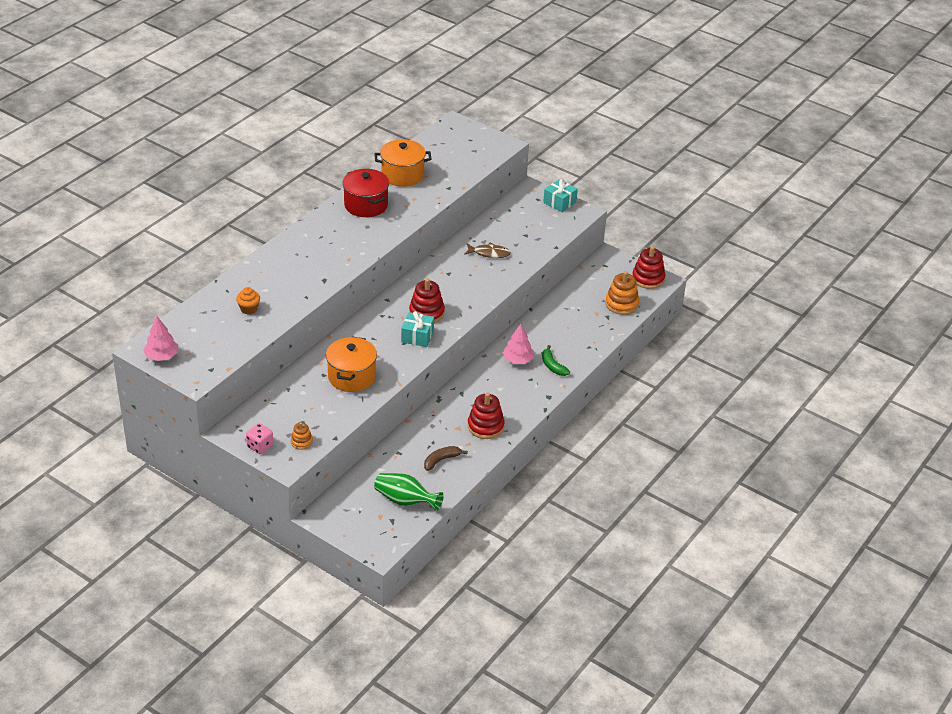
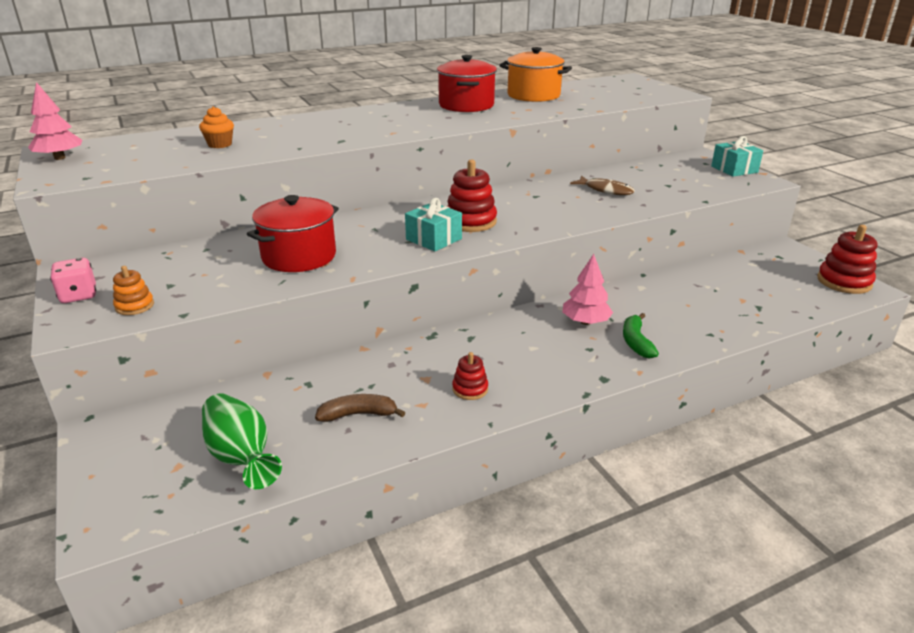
camera: 30 degrees right, 10 degrees down
(351, 377) = (299, 256): orange pot -> red pot
(485, 426) = (470, 389): red stacking toy -> red stacking toy, size x0.56
(621, 304) = (789, 299): orange stacking toy -> none

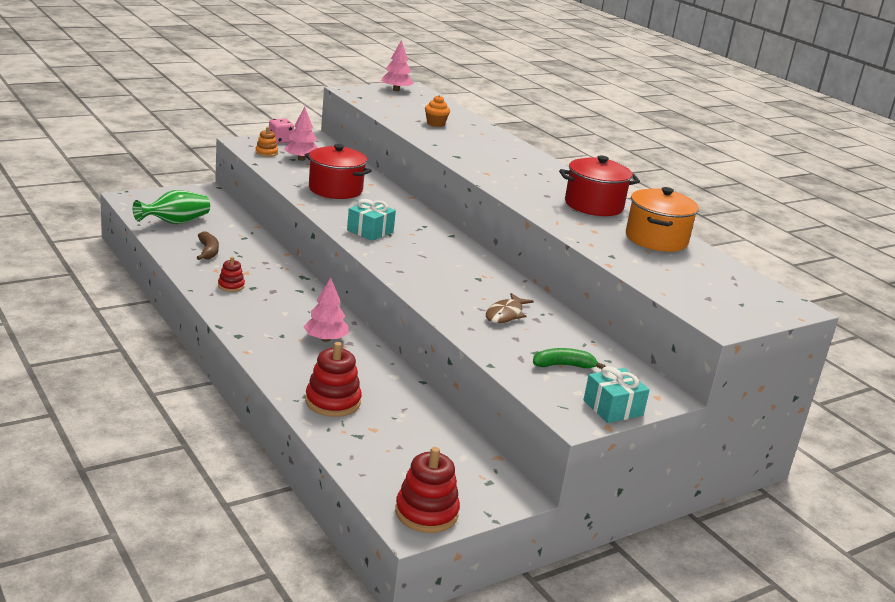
camera: 80 degrees right, 5 degrees down
(172, 279) = (301, 159): none -> pink tree
(470, 221) = (408, 246): red stacking toy -> red stacking toy (332, 402)
(636, 342) = (291, 357): green banana -> green banana (563, 365)

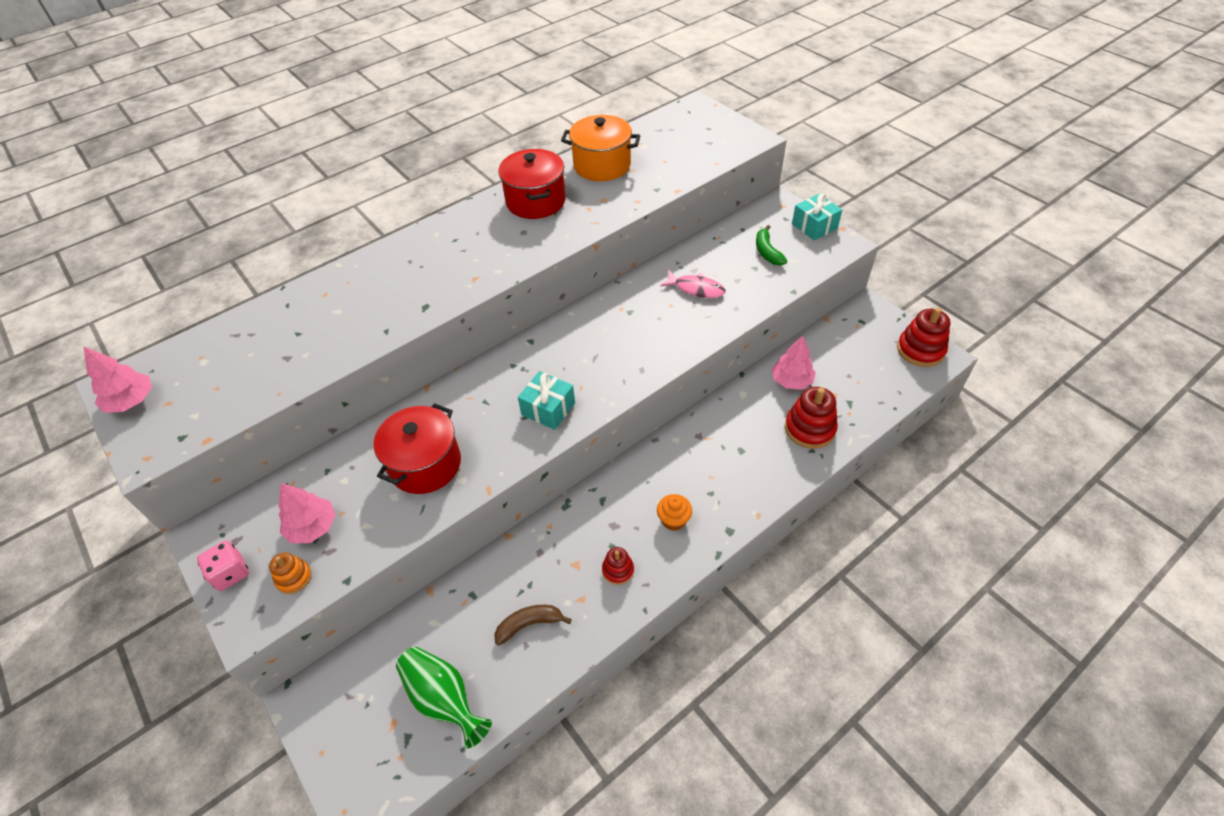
camera: 90 degrees left, 25 degrees up
(325, 339) = (701, 456): pink tree -> pink tree (791, 381)
(435, 124) = (297, 339): orange cupcake -> orange cupcake (673, 520)
(505, 314) = (696, 289): brown fish -> pink fish

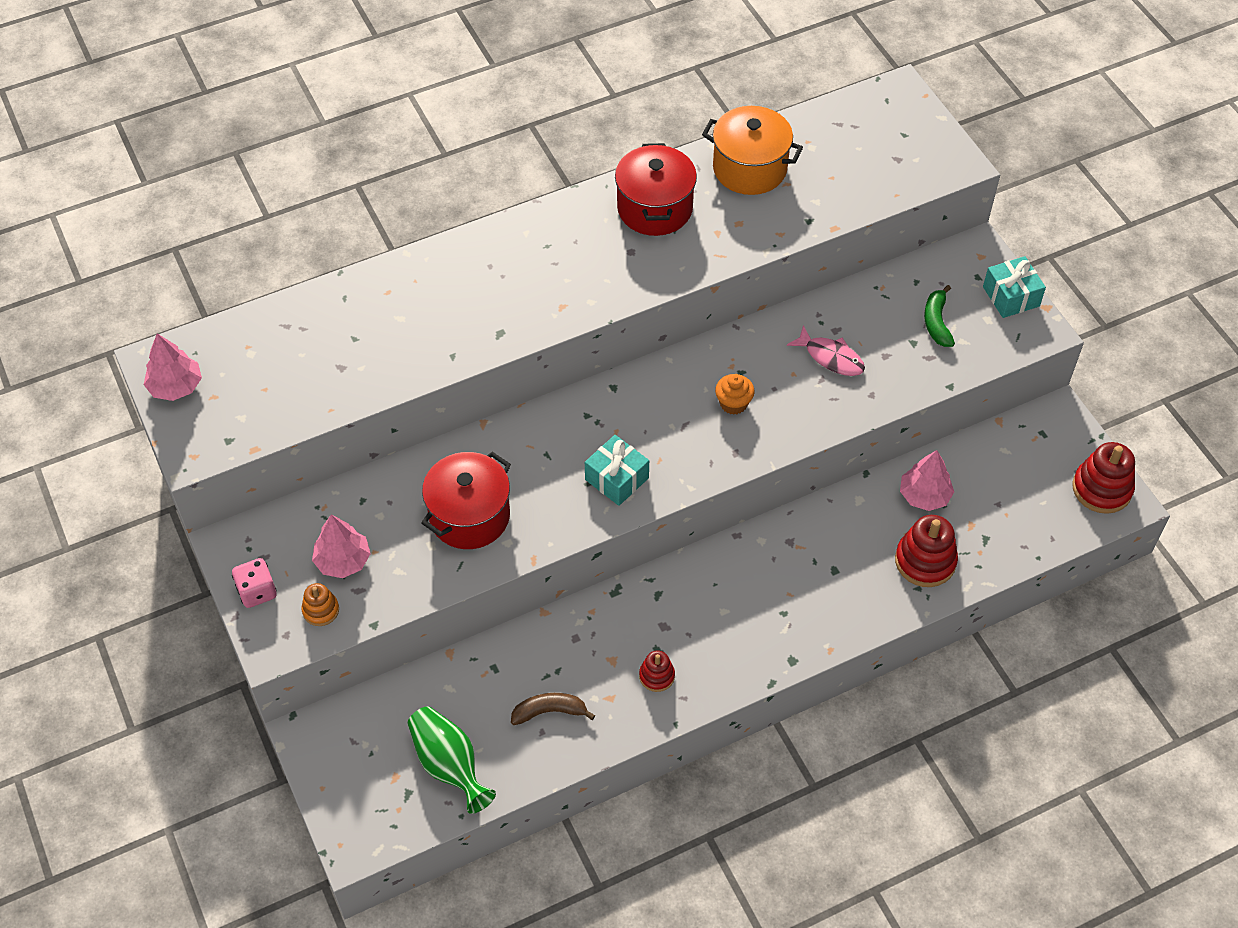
camera: 10 degrees right, 5 degrees up
(673, 520) = (733, 634): orange cupcake -> orange cupcake (733, 403)

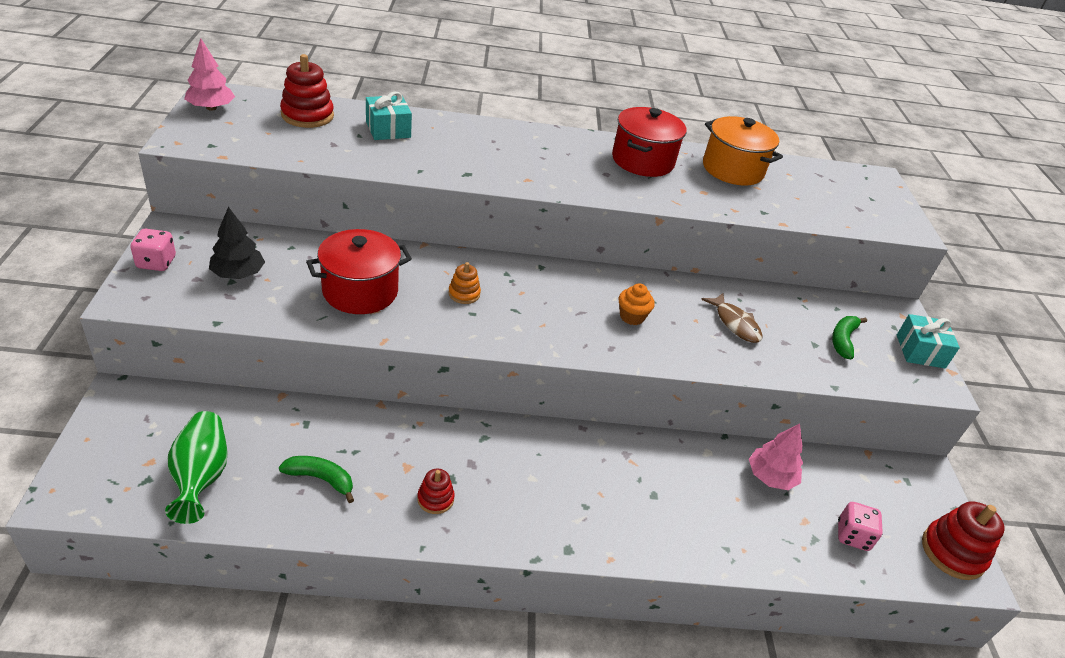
camera: 20 degrees right, 15 degrees down
(321, 610) = (188, 295): orange stacking toy -> orange stacking toy (464, 294)
(343, 560) = (238, 274): pink tree -> black tree
(549, 711) = (321, 479): brown banana -> green banana
(617, 479) = (498, 321): turquoise gift -> turquoise gift (388, 129)
(831, 357) = (735, 323): pink fish -> brown fish
(925, 561) = (745, 529): red stacking toy -> red stacking toy (307, 115)
(1015, 518) = (852, 536): none -> pink dice

